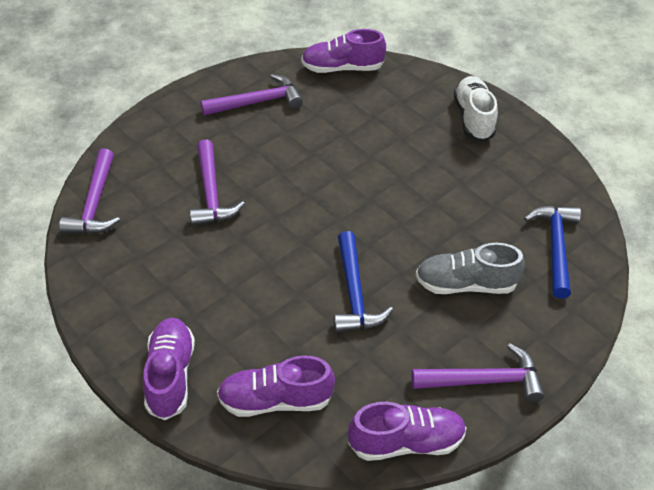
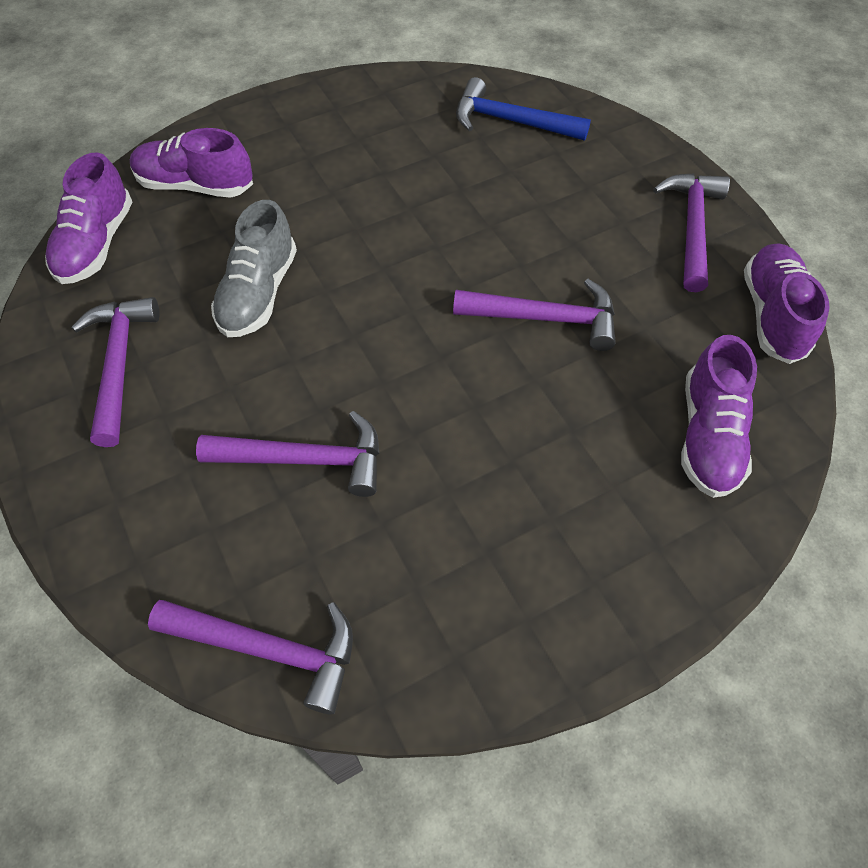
camera: 75 degrees left, 10 degrees up
(170, 375) = (659, 562): purple shoe -> purple shoe (195, 186)
(354, 294) = (545, 318): blue hammer -> purple hammer
(465, 284) = (551, 210): grey shoe -> grey shoe (258, 293)
(473, 118) = (271, 134): white shoe -> none

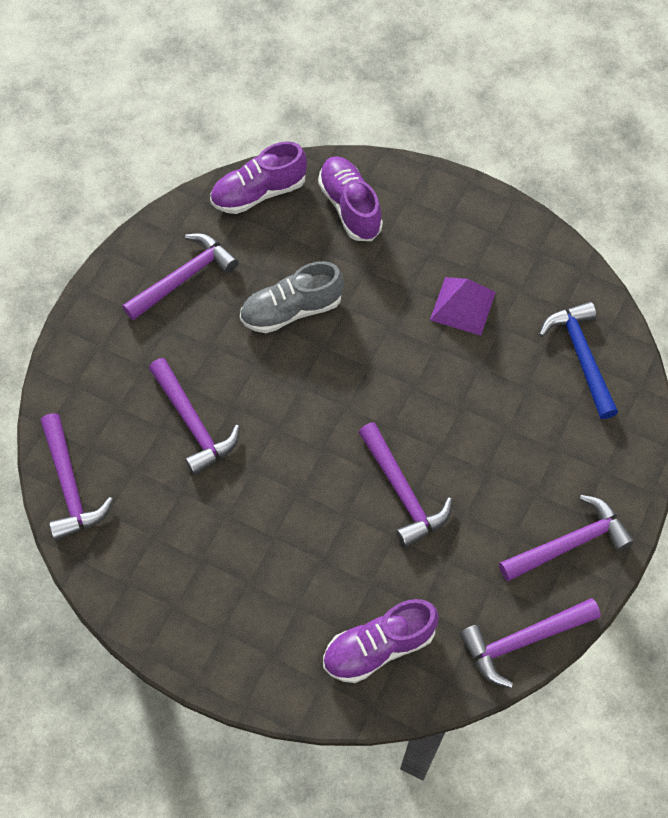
camera: 55 degrees right, 5 degrees up
(386, 166) = (463, 306): none -> purple pyramid
(772, 315) = (522, 640): purple shoe -> purple hammer

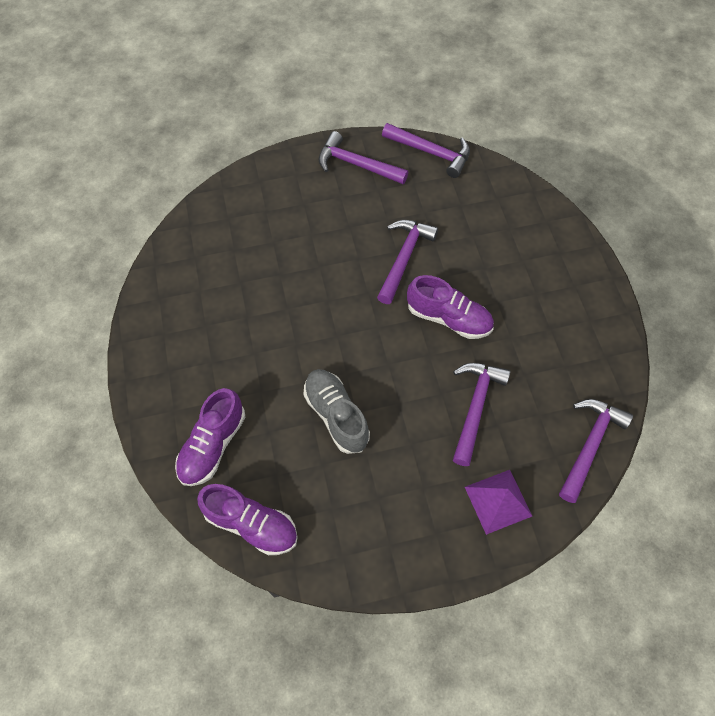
camera: 130 degrees left, 0 degrees up
(184, 277) = (374, 513): purple hammer -> none
(291, 310) = (336, 415): grey shoe -> grey shoe turned 150 degrees counterclockwise
(378, 647) = (501, 209): purple shoe -> purple shoe (448, 318)
(463, 306) = (241, 313): purple pyramid -> purple pyramid (498, 501)
(581, 356) = (225, 228): blue hammer -> none

